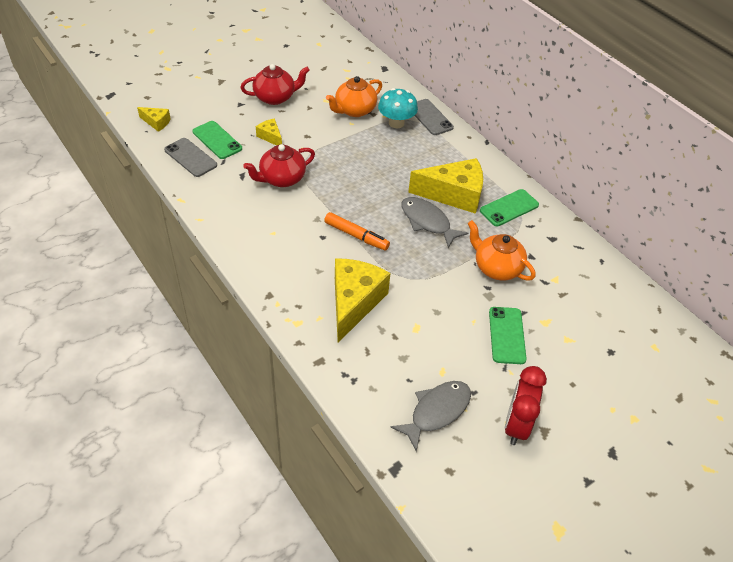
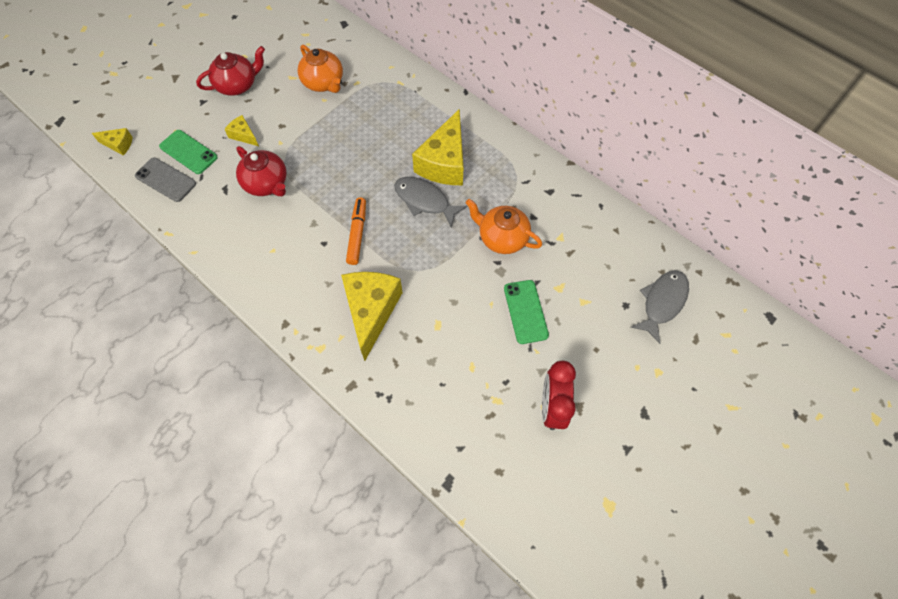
camera: 10 degrees left, 15 degrees up
(281, 179) = (266, 184): red teapot -> red teapot turned 90 degrees counterclockwise
(354, 110) = (323, 83): orange teapot -> orange teapot turned 75 degrees counterclockwise
(356, 236) = (357, 234): orange marker -> orange marker turned 105 degrees counterclockwise
(396, 123) = (370, 89): turquoise mushroom -> none
(430, 117) = (402, 74): grey phone -> none
(436, 412) = (475, 412): grey fish -> grey fish (662, 302)
(454, 194) = (444, 162): yellow cheese -> yellow cheese turned 120 degrees clockwise
(509, 208) = (501, 165): green phone -> none

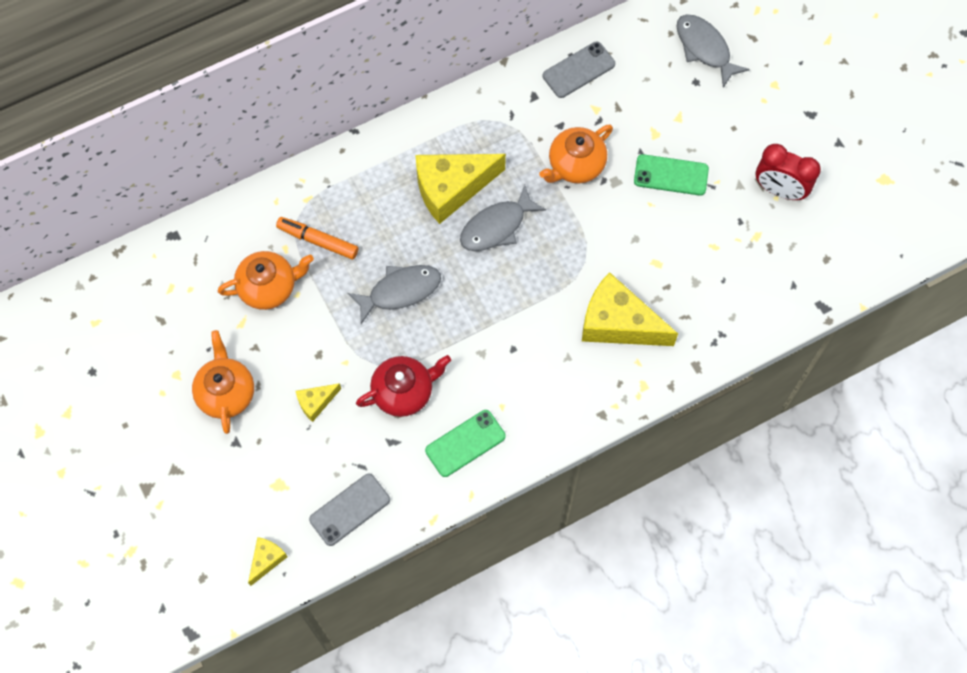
camera: 70 degrees left, 5 degrees up
(188, 152) = (315, 474): green phone -> green phone (465, 443)
(237, 85) = (226, 392): red teapot -> orange teapot
(347, 157) = (400, 291): none -> grey fish
(357, 234) = (514, 310): orange marker -> orange marker (318, 241)
(444, 162) = (451, 188): yellow cheese -> yellow cheese turned 120 degrees clockwise
(589, 214) = (578, 70): none -> grey phone

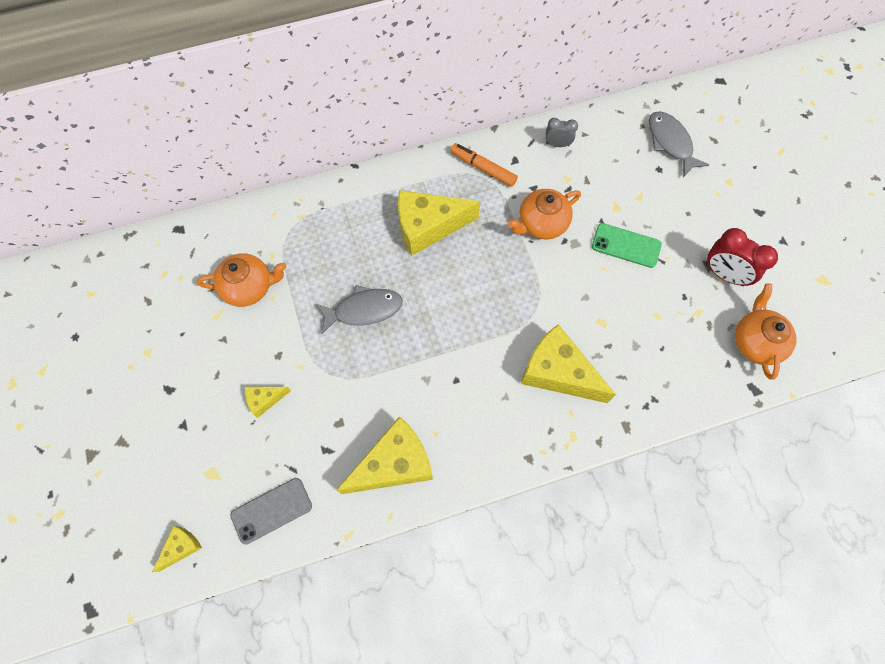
camera: 10 degrees right, 0 degrees up
(226, 392) = (187, 376): orange teapot -> orange teapot (755, 342)
(318, 241) = (301, 253): orange marker -> orange marker (483, 168)
(404, 392) = (347, 404): red teapot -> none
(465, 443) = (394, 464): green phone -> yellow cheese
(497, 226) = (462, 266): grey fish -> none
(578, 70) = (557, 144): grey phone -> grey clock

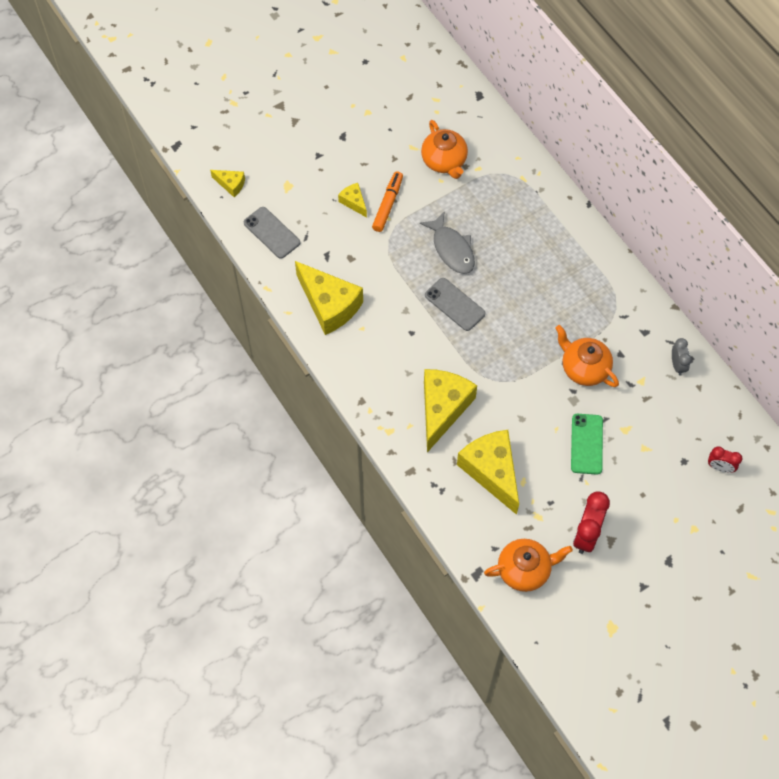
camera: 75 degrees right, 5 degrees down
(428, 227) = (547, 277): yellow cheese -> yellow cheese (491, 471)
(434, 325) = (454, 304): none -> grey phone
(483, 168) = (625, 307): orange marker -> orange marker (388, 204)
(670, 143) = (720, 467): grey fish -> red clock

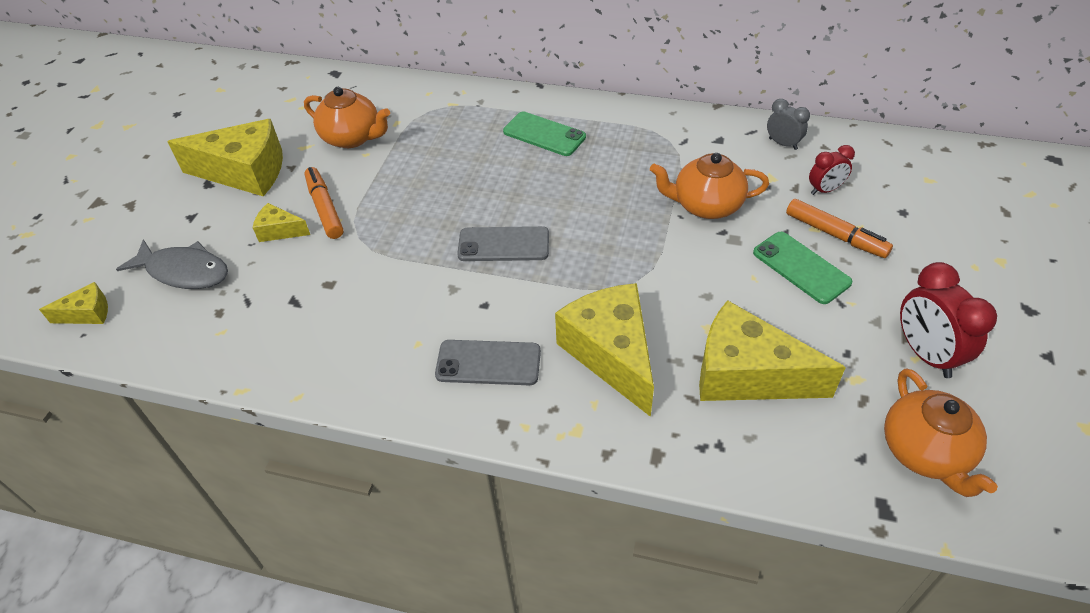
camera: 40 degrees left, 15 degrees down
(271, 233) = (193, 326): grey phone -> grey phone (488, 363)
(329, 305) = (348, 349): yellow cheese -> yellow cheese (245, 172)
(452, 249) = (443, 200): grey fish -> grey fish (184, 271)
(524, 570) = (925, 452): orange teapot -> orange teapot turned 135 degrees clockwise
(551, 246) = (544, 134): none -> green phone
(629, 442) = (835, 235): none -> orange marker
(720, 467) = (938, 193): red clock -> red clock (825, 190)

